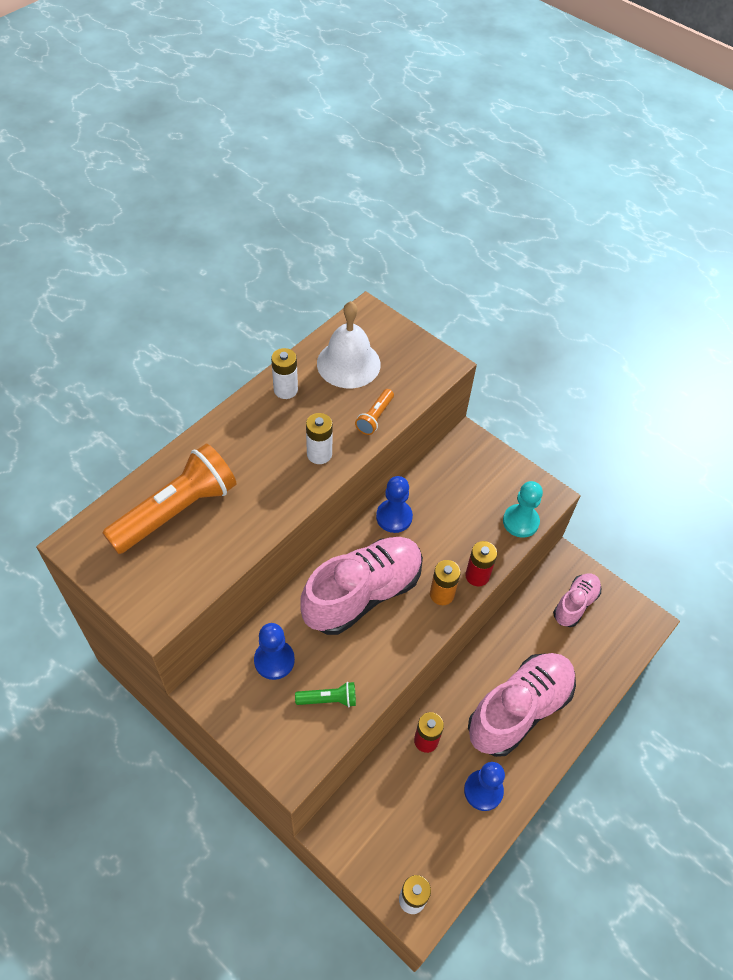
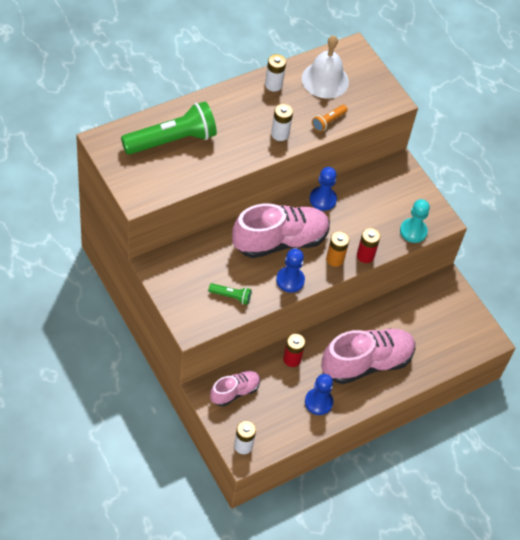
camera: 15 degrees right, 0 degrees up
(176, 511) = (172, 140): orange flashlight -> green flashlight
(274, 660) = (204, 262): blue pawn -> blue pawn (290, 280)
(575, 604) = (440, 310): pink shoe -> pink shoe (235, 392)

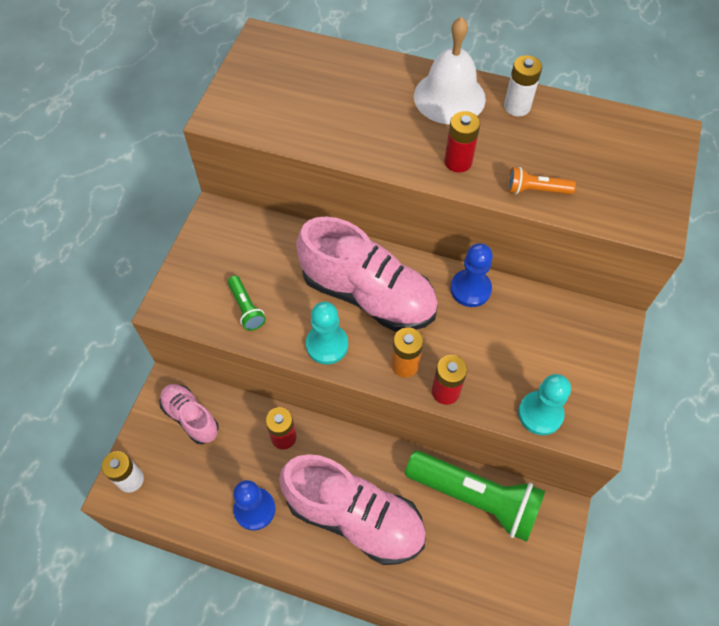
camera: 55 degrees right, 5 degrees up
(172, 140) = (330, 85): green flashlight -> green flashlight (475, 498)
(235, 392) = (190, 417): pink shoe -> pink shoe turned 150 degrees counterclockwise
(280, 134) = (458, 162): white battery -> red battery
(290, 280) = (327, 345): blue pawn -> turquoise pawn
(325, 80) = (589, 143): white bell -> white bell (449, 97)

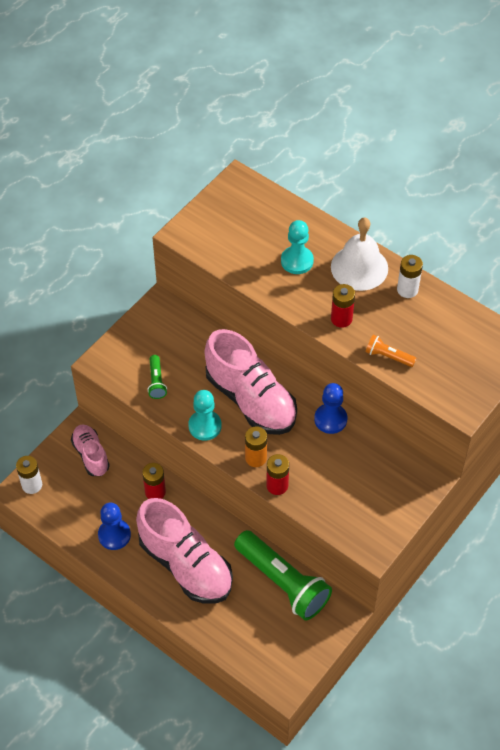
camera: 20 degrees right, 5 degrees down
(540, 414) = (339, 522): turquoise pawn -> turquoise pawn (297, 261)

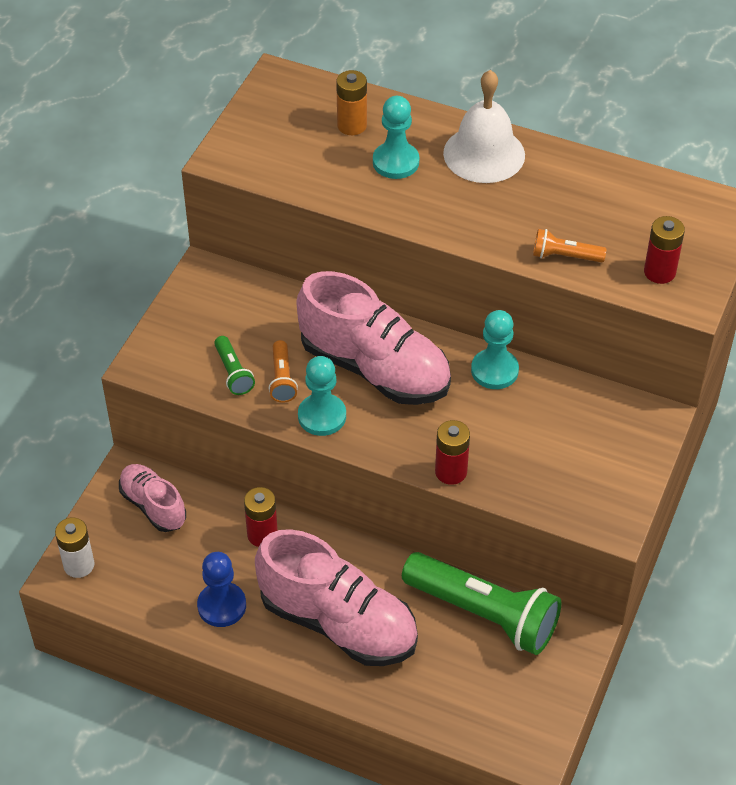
camera: 15 degrees left, 5 degrees down
(187, 393) = (282, 379): none -> orange flashlight
(255, 458) = (408, 442): orange battery -> orange battery (352, 125)
(330, 419) = (494, 370): blue pawn -> turquoise pawn
(341, 319) = (483, 222): red battery -> red battery (659, 272)
(407, 289) = (559, 169): white battery -> none

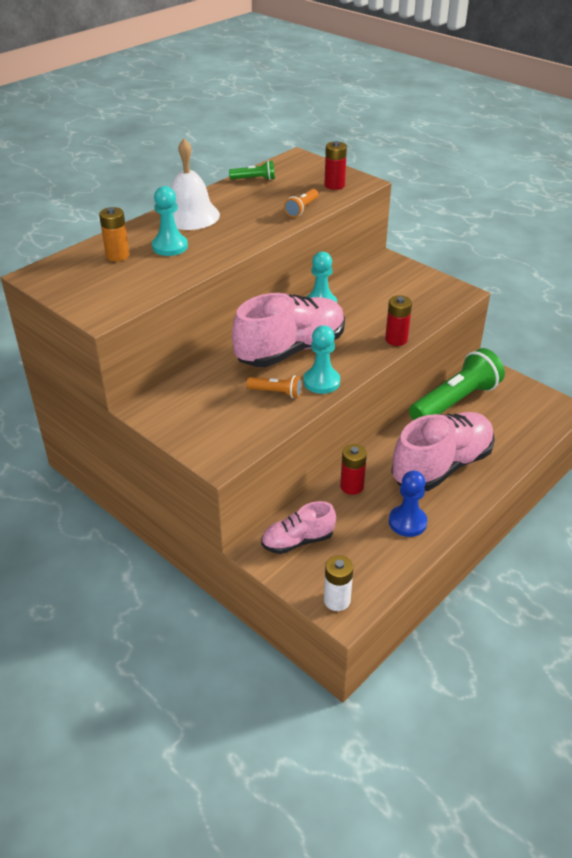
camera: 70 degrees left, 10 degrees down
(233, 373) = (256, 415): green flashlight -> green flashlight (254, 179)

